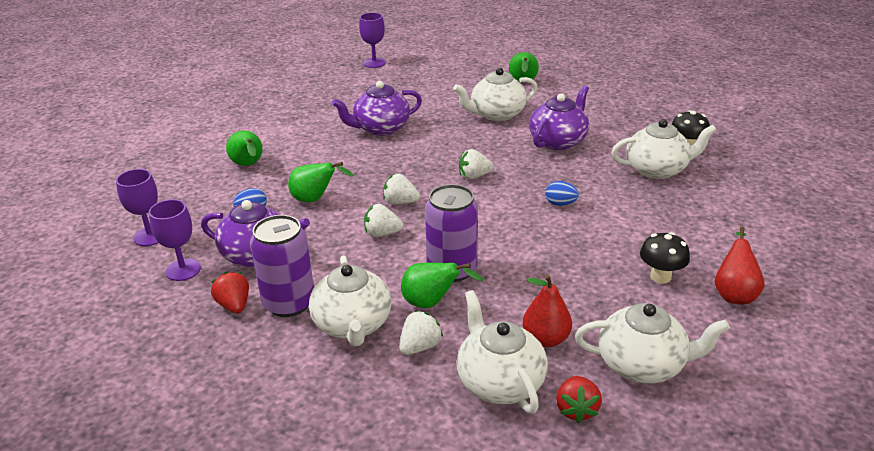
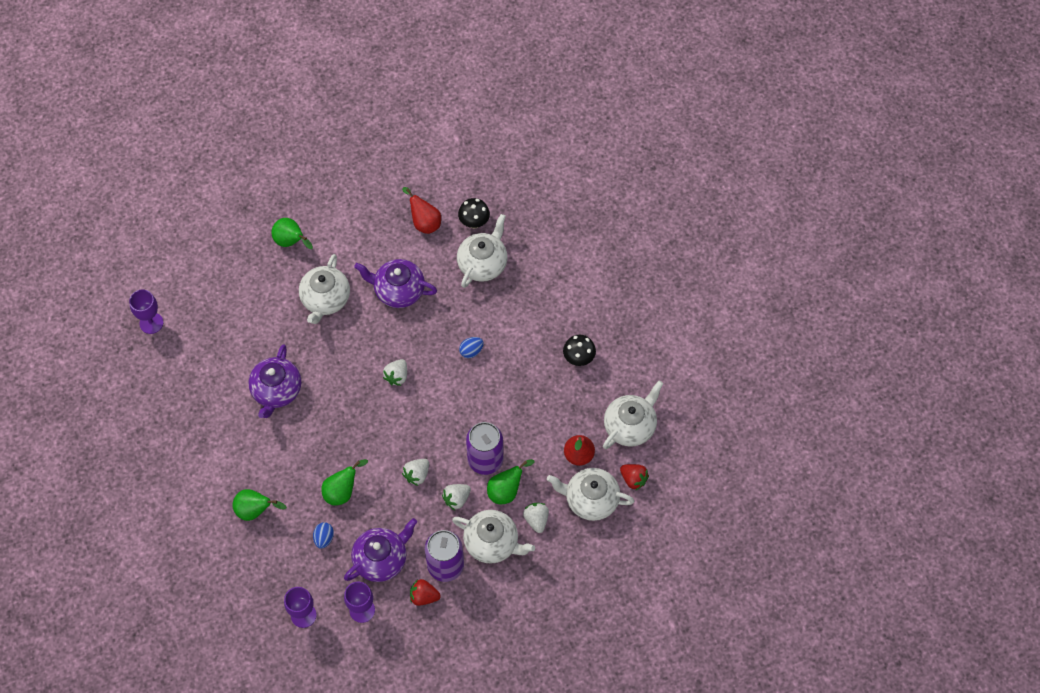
camera: 55 degrees left, 30 degrees up
(400, 202) = (390, 442): white strawberry -> white strawberry (456, 499)
(558, 141) = (398, 290): purple teapot -> purple teapot turned 60 degrees counterclockwise
(734, 293) = (619, 336): red pear -> red pear (424, 222)

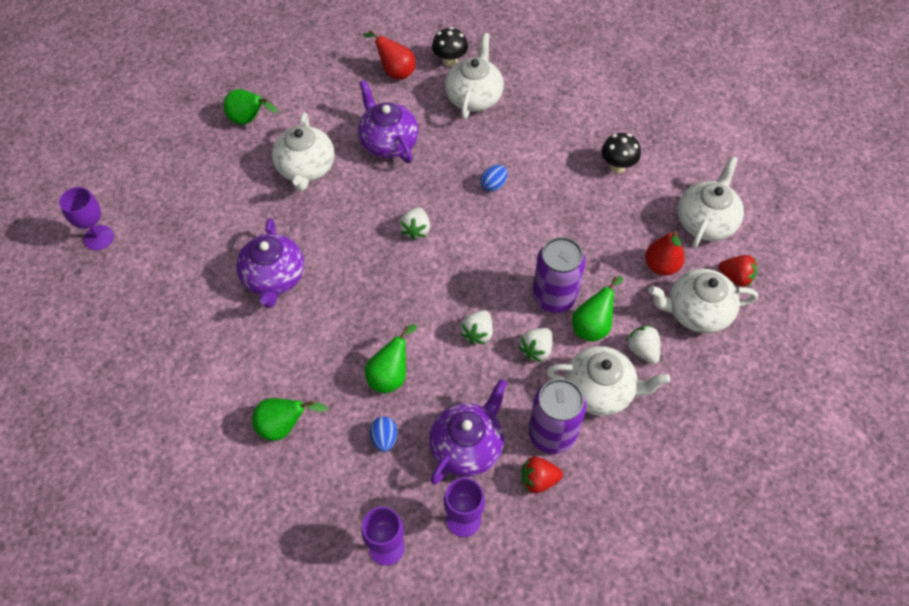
camera: 15 degrees left, 5 degrees down
(398, 290) = (388, 142): purple teapot -> purple teapot turned 60 degrees clockwise

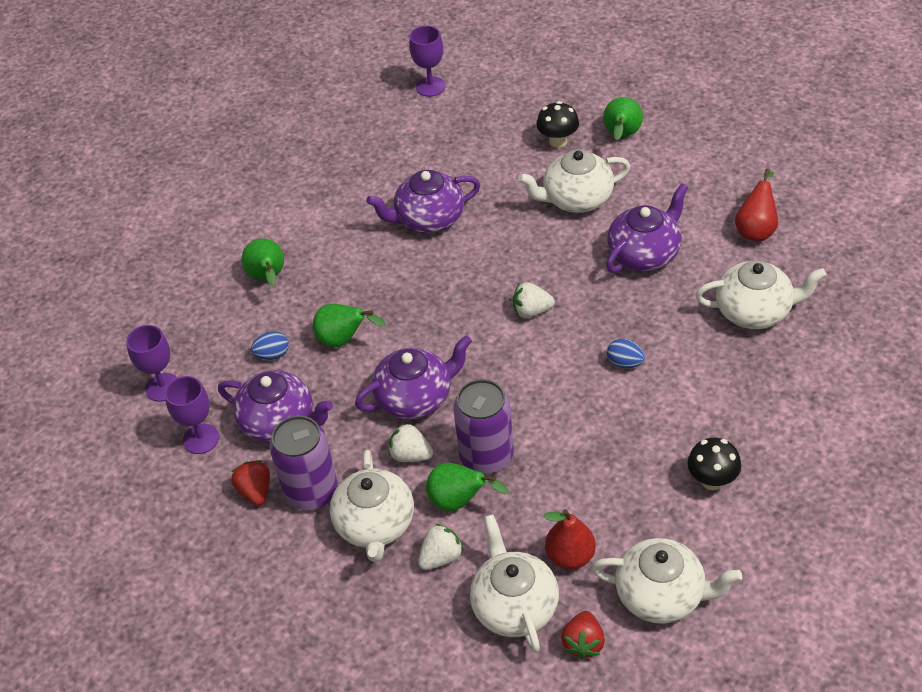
camera: 80 degrees right, 10 degrees down
(450, 61) = (802, 273): black mushroom -> black mushroom (558, 141)
(477, 333) = (415, 398): white strawberry -> purple teapot

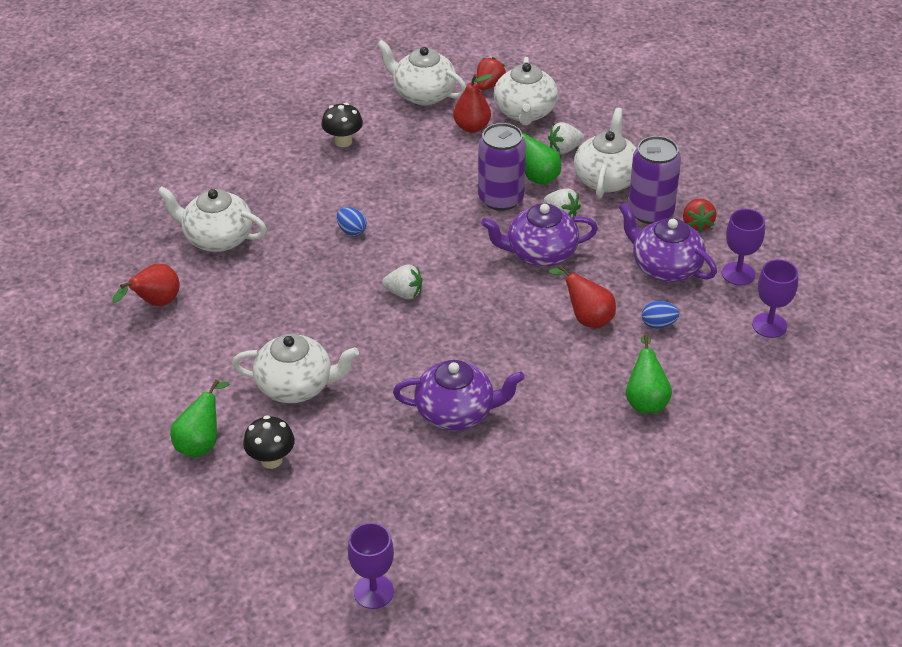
camera: 165 degrees left, 5 degrees down
(344, 340) = (587, 318): green pear -> red pear
(645, 254) = (271, 312): purple teapot -> none

